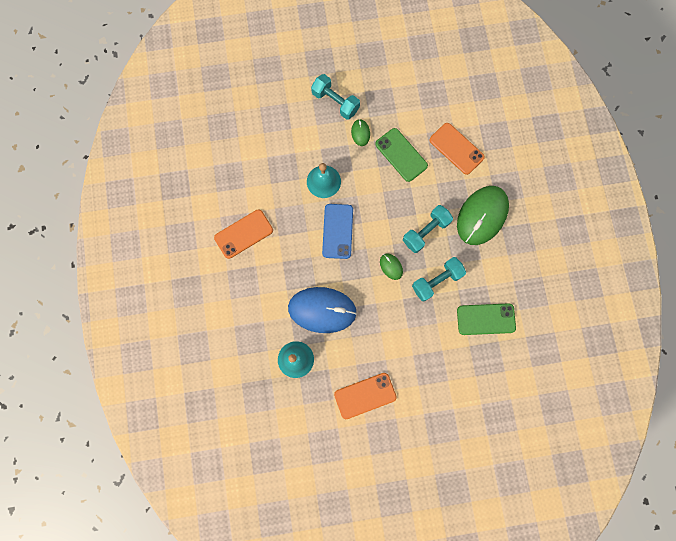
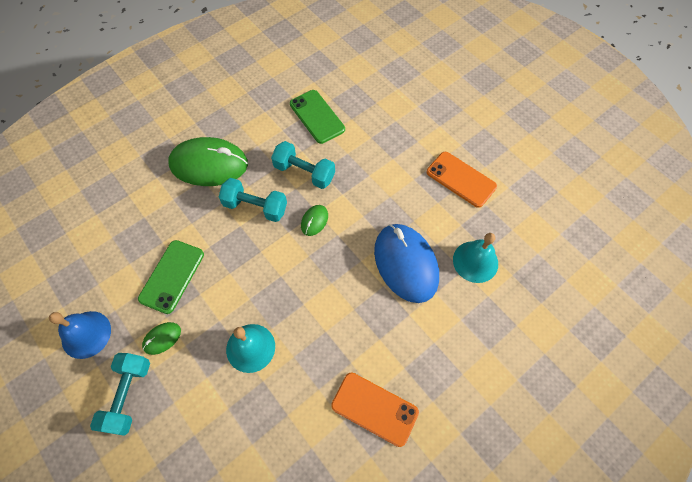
camera: 120 degrees left, 15 degrees down
(337, 231) = (305, 296): blue phone -> none
(389, 91) = (86, 334): none -> blue bell
(456, 148) = (137, 223): orange phone -> none

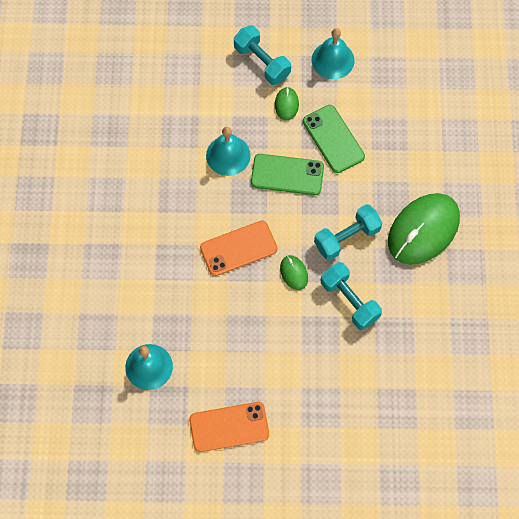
camera: 130 degrees right, 5 degrees up
(86, 334) = (333, 60): blue bell -> turquoise bell
(304, 172) = (349, 301): turquoise dumbbell -> turquoise dumbbell turned 75 degrees clockwise
(317, 117) = (404, 358): green phone -> green phone (287, 174)
(374, 408) = (114, 202): orange phone -> orange phone (238, 248)
(406, 264) = (195, 312): blue mouse -> none

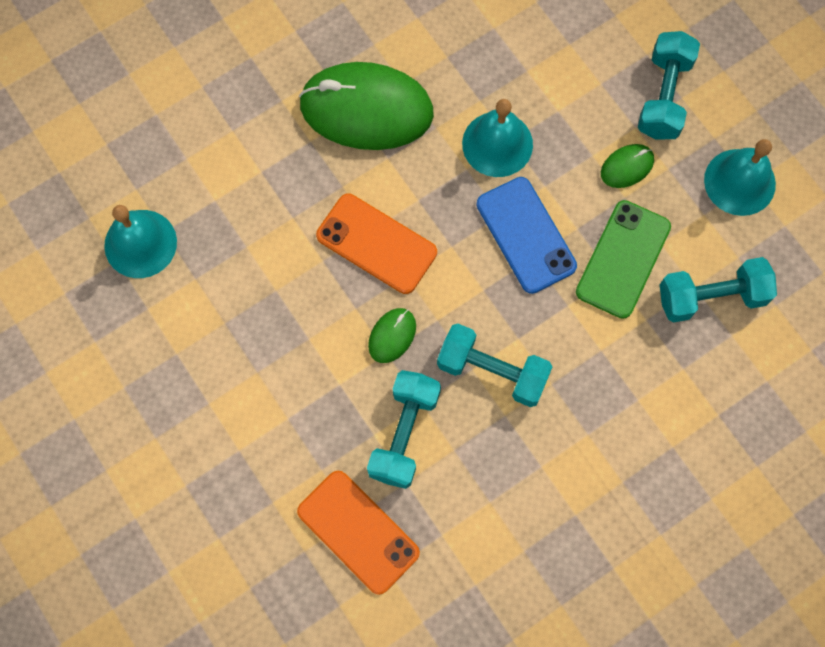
camera: 55 degrees right, 5 degrees up
(229, 427) = (125, 395): orange phone -> orange phone (358, 532)
(287, 174) = (526, 235): green phone -> blue phone
(381, 113) = (711, 297): none -> turquoise dumbbell
(423, 230) = (579, 466): green mouse -> green mouse (366, 109)

